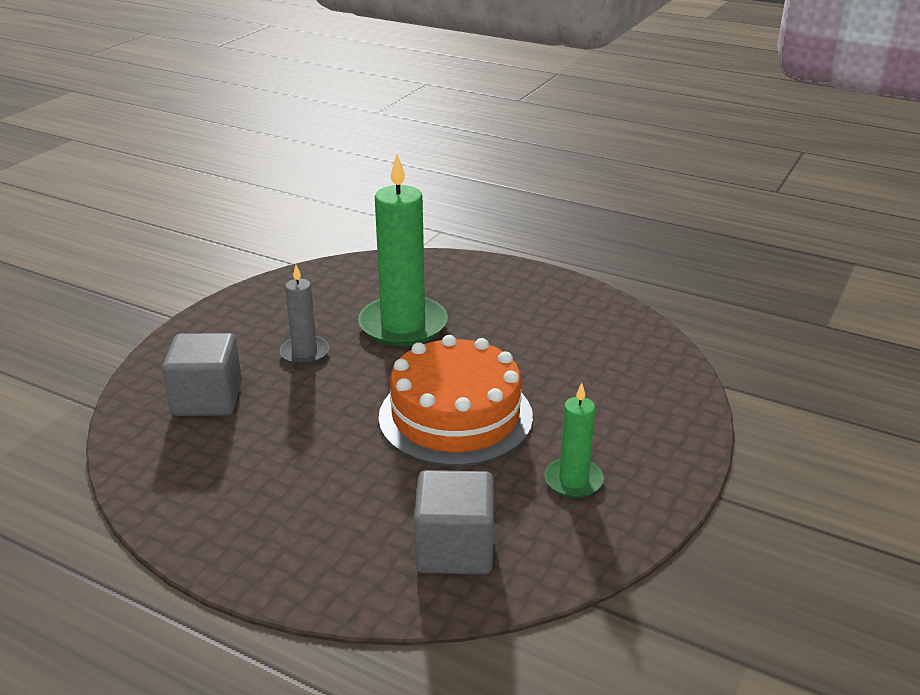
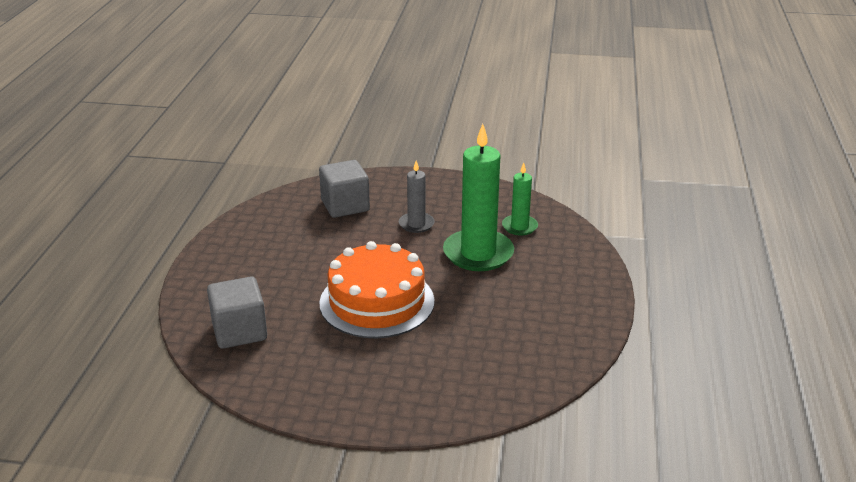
camera: 70 degrees right, 0 degrees up
(573, 480) = (328, 368): green candle -> green candle (519, 227)

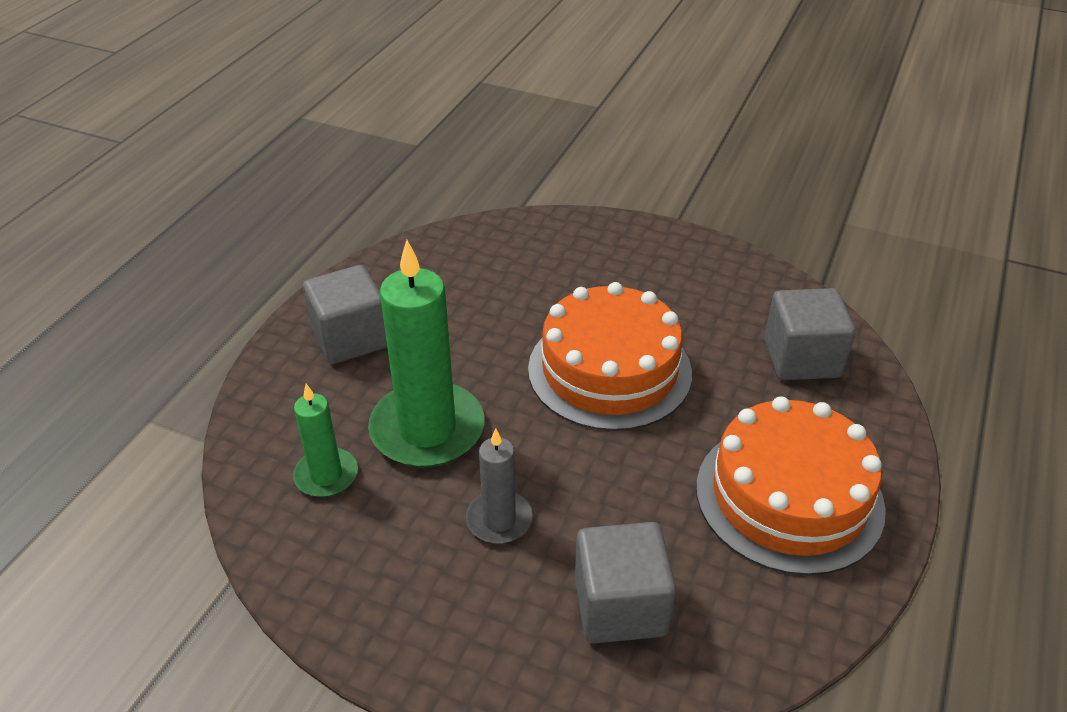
camera: 165 degrees left, 10 degrees up
(258, 256) = (789, 497): none -> orange cake
(564, 292) = (351, 338): none -> grey cube

